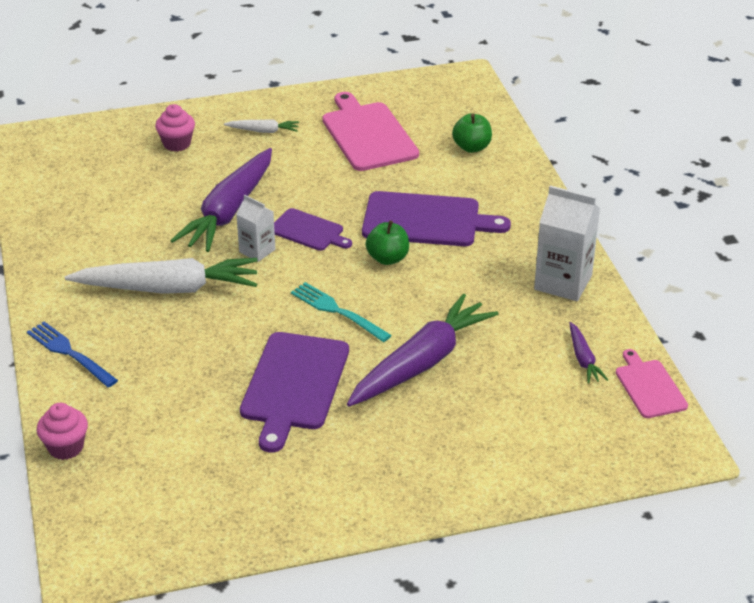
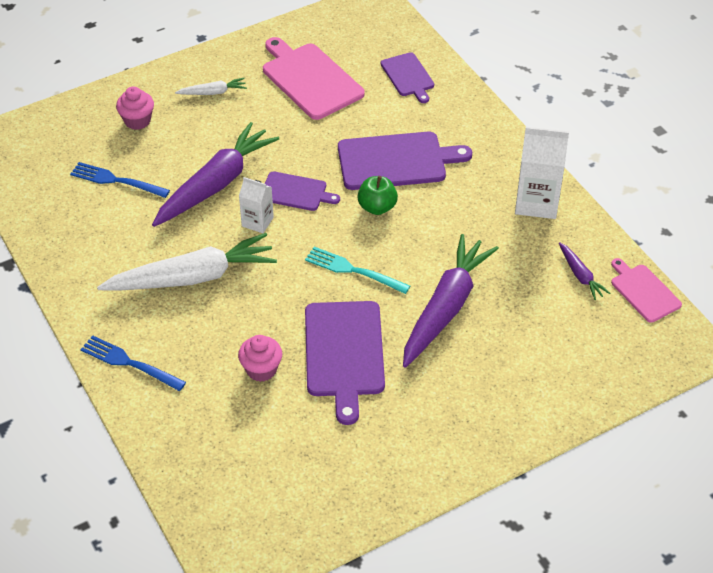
camera: 15 degrees left, 10 degrees up
(66, 447) = (166, 460): pink cupcake -> pink cupcake (261, 369)
(132, 191) = (116, 180): none -> blue fork
(229, 211) = (215, 184): purple carrot -> purple carrot turned 150 degrees counterclockwise
(472, 147) = (408, 76): green apple -> purple cutting board

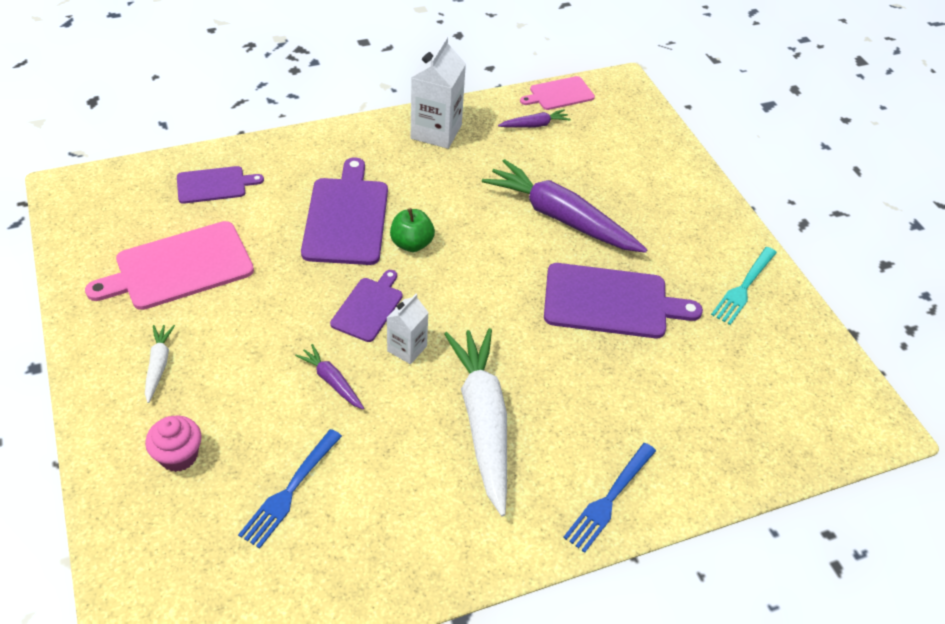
camera: 85 degrees left, 0 degrees up
(215, 184) = (332, 381): purple carrot -> purple carrot, size x0.45
(261, 369) = (627, 373): pink cupcake -> none
(353, 270) = (499, 277): turquoise fork -> turquoise fork (744, 287)

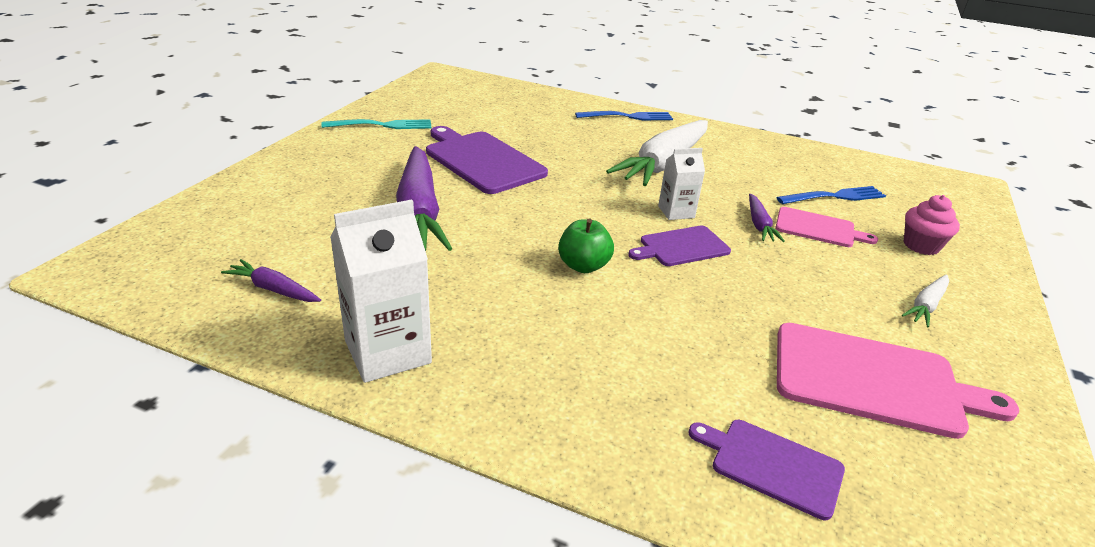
camera: 135 degrees left, 15 degrees down
(347, 217) = (623, 323): purple cutting board -> none
(559, 94) = (171, 303): pink cutting board -> pink cutting board (818, 228)

